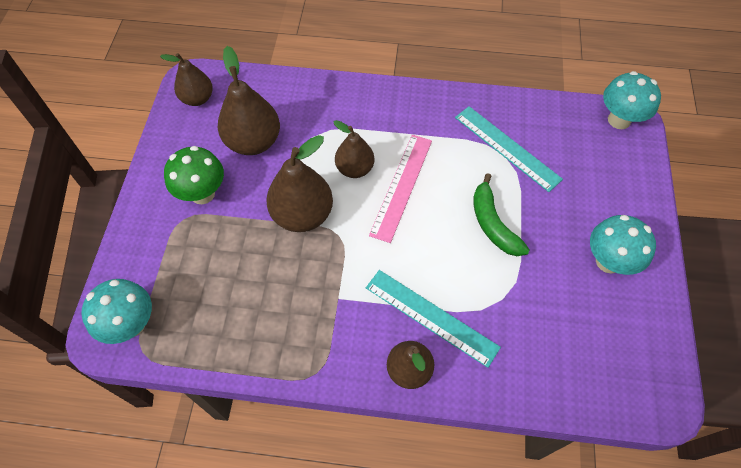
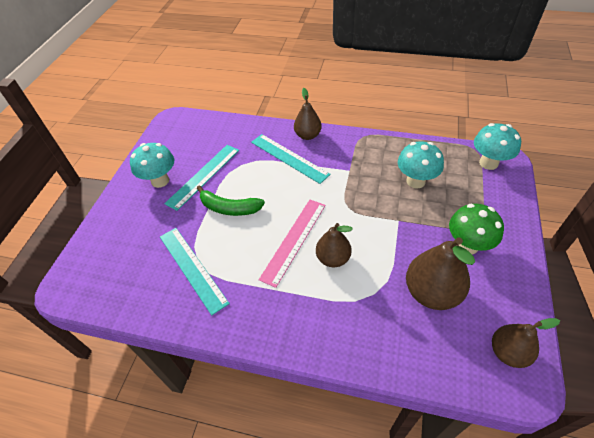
camera: 170 degrees left, 10 degrees down
(302, 215) = (377, 223): brown pear -> none
(493, 224) = (229, 208): green banana -> green banana turned 120 degrees clockwise
(549, 274) = (204, 176): none -> turquoise ruler
(619, 120) = (77, 288): turquoise mushroom -> turquoise mushroom (415, 181)

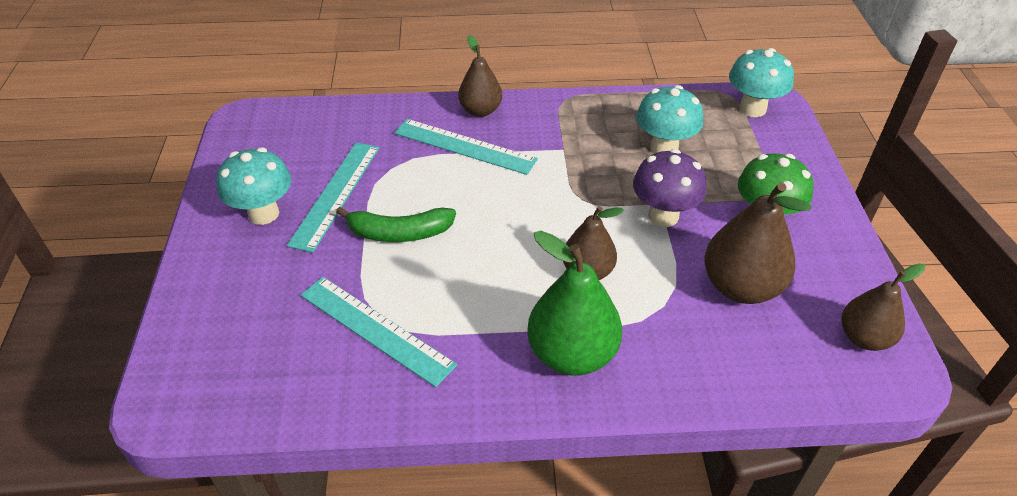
camera: 20 degrees left, 5 degrees down
(294, 240) = (520, 259): pink ruler -> none
(301, 313) = (572, 354): none -> green pear
(397, 229) = (663, 216): none -> purple mushroom

